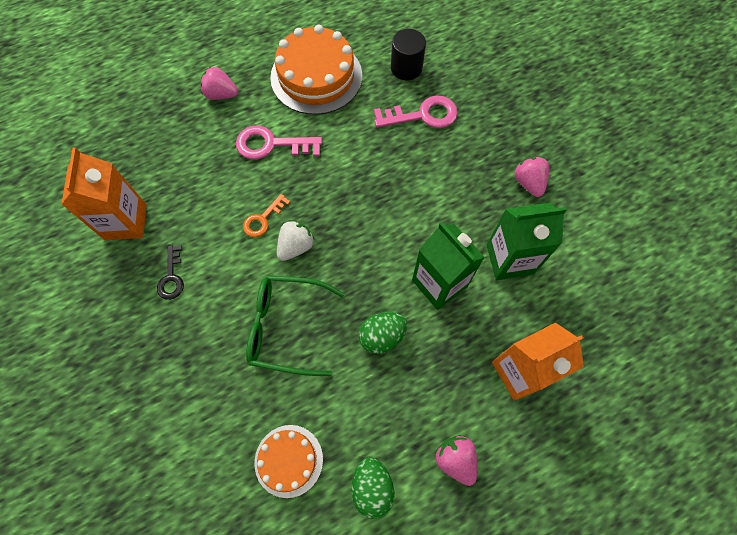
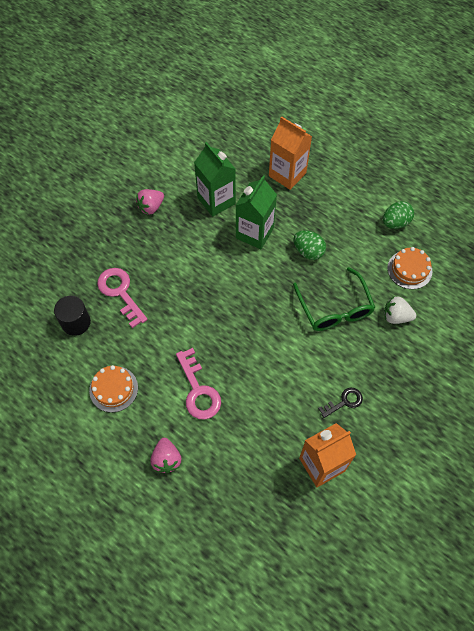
camera: 115 degrees left, 5 degrees down
(263, 219) = (266, 363): orange key -> none
(296, 246) = (275, 330): white strawberry -> white strawberry (396, 316)
(316, 76) = (113, 389): orange cake -> orange cake, size x0.56
(455, 459) = (355, 189): pink strawberry -> none

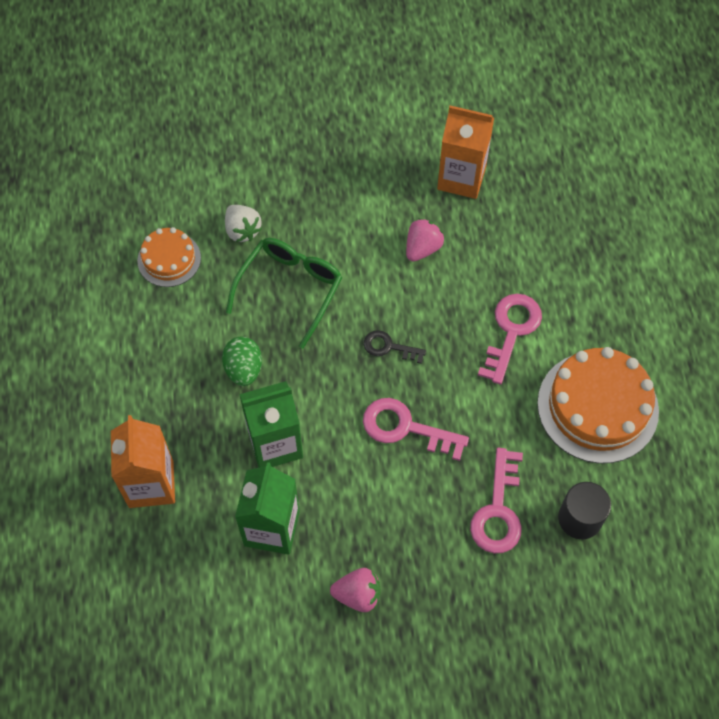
camera: 135 degrees left, 0 degrees up
(113, 389) = (597, 407): orange cake -> orange cake, size x1.79
(166, 459) = (600, 297): pink strawberry -> pink strawberry (422, 248)
(202, 292) = (405, 428): none -> pink key
(344, 402) = (383, 205): black key -> black key (389, 347)
(395, 222) = (115, 316): green egg -> none

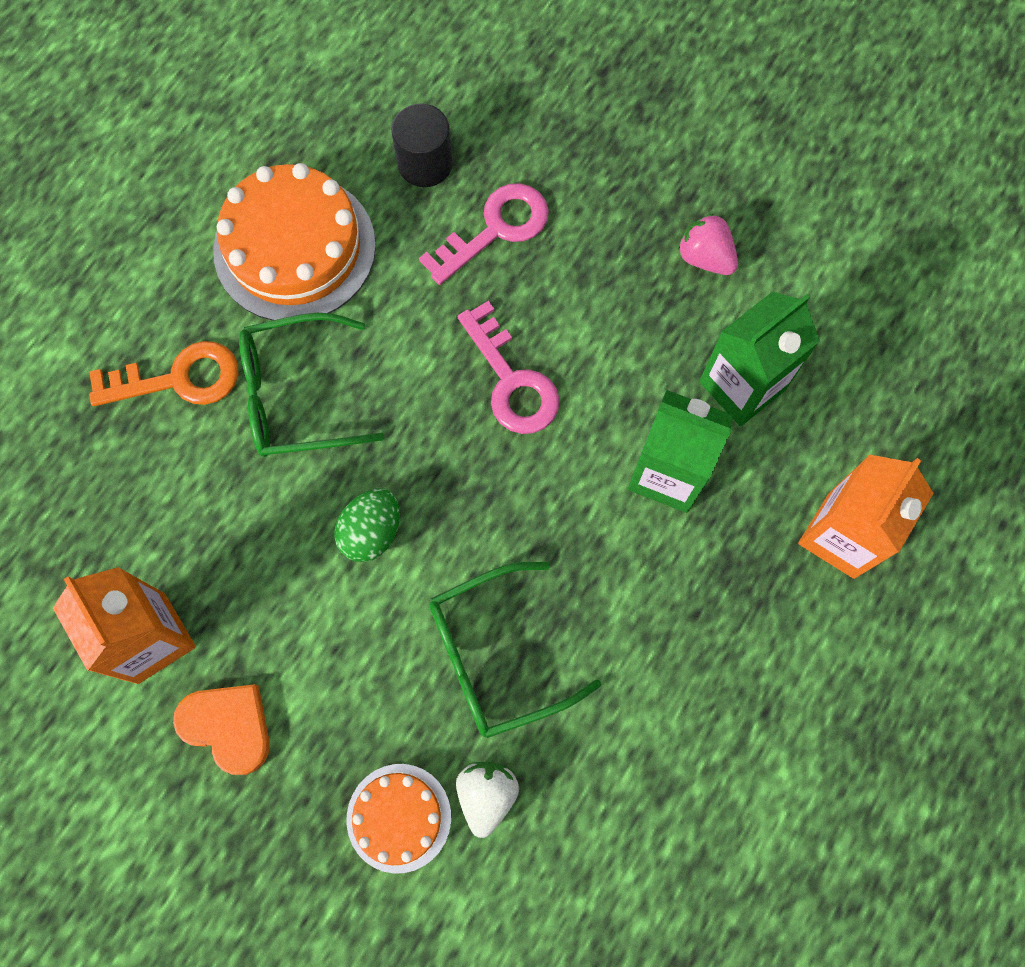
camera: 140 degrees left, 10 degrees up
(169, 259) = (613, 830): orange cake -> orange cake (399, 817)
(244, 369) = (634, 592): green egg -> green egg (372, 532)
(388, 172) = (228, 726): none -> orange heart
(389, 347) = (446, 486): black key -> none
(422, 248) = (292, 579): pink strawberry -> none
(511, 331) = (297, 395): pink key -> green glasses
(579, 293) = (178, 379): none -> orange key

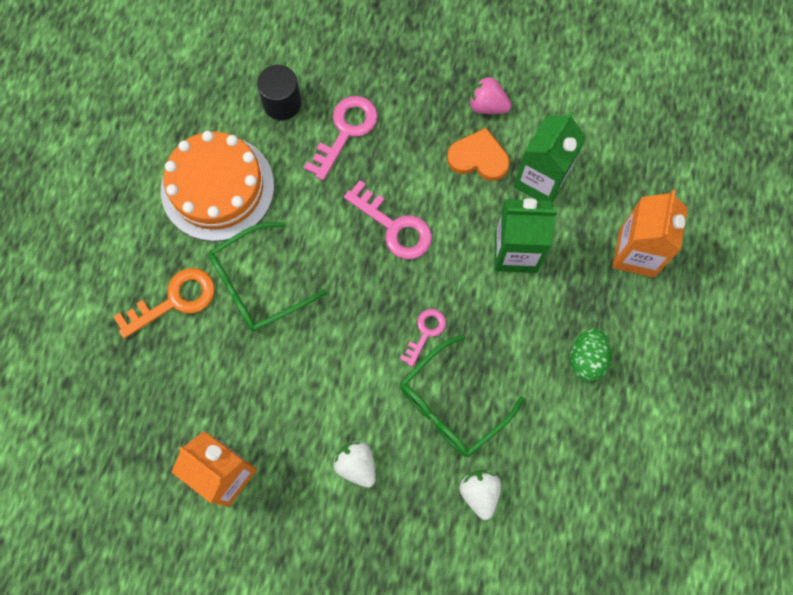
camera: 20 degrees left, 0 degrees up
(228, 726) = (298, 512): orange heart -> orange heart (478, 158)
(332, 691) = (356, 465): none -> white strawberry
(372, 532) = (342, 355): green egg -> green egg (586, 359)
(399, 817) = (430, 528): orange cake -> none
(498, 541) = (425, 332): none -> pink key

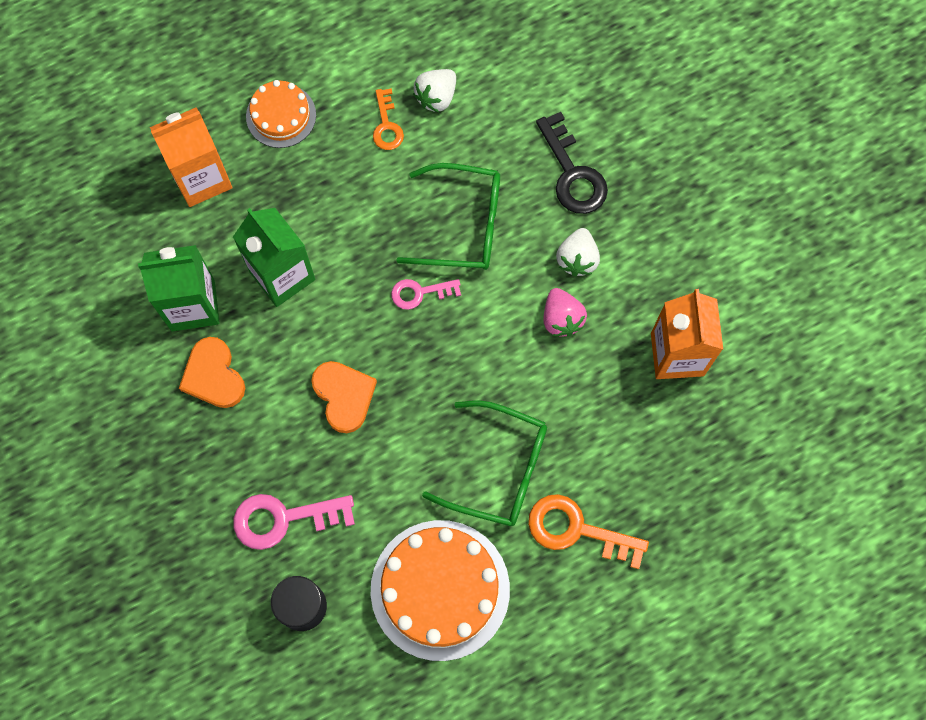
camera: 130 degrees left, 0 degrees up
(394, 226) = (344, 396): pink key -> orange heart
(426, 522) = (572, 173): none -> black key
(479, 493) = (515, 152): white strawberry -> white strawberry (436, 97)
(487, 105) = (150, 410): pink strawberry -> pink strawberry (561, 319)
(578, 414) = (387, 125): none -> orange key
(586, 359) = (334, 151): green egg -> none
(647, 344) = (281, 115): none -> orange cake

